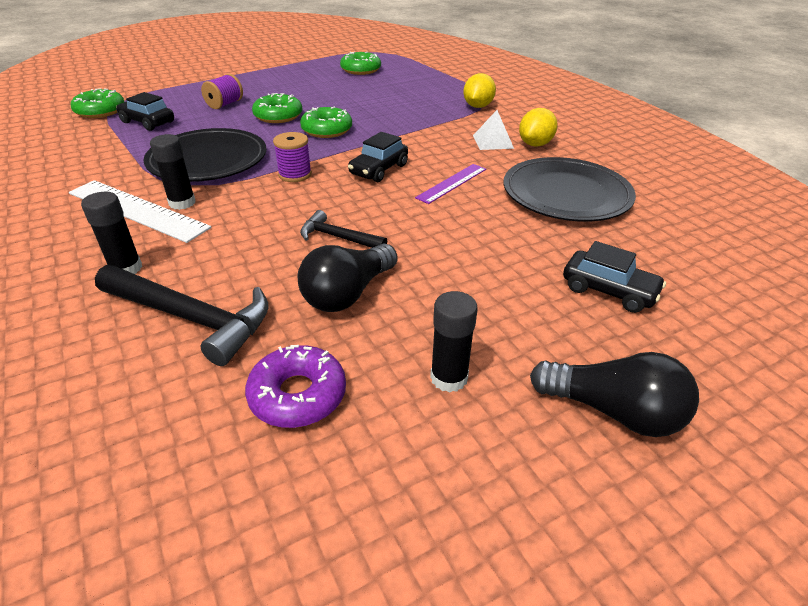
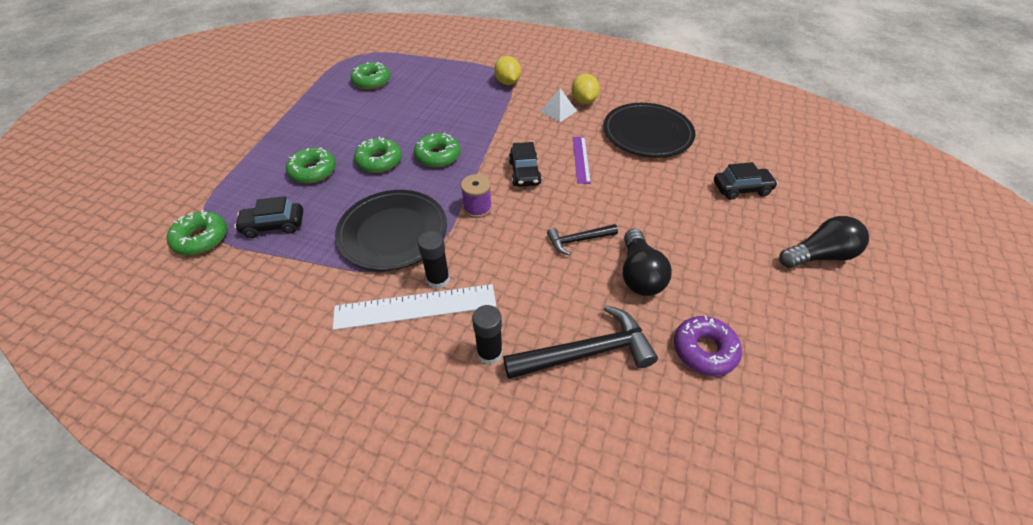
camera: 40 degrees left, 10 degrees up
(225, 104) = (313, 171): purple spool -> green donut
(449, 378) = (747, 288): black glue stick -> none

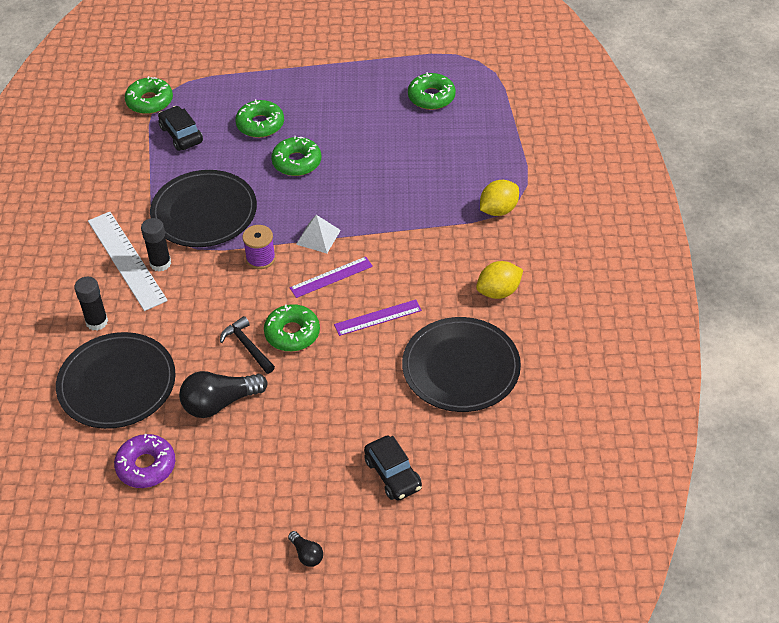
camera: 70 degrees right, 0 degrees up
(438, 156) = (326, 201): green donut -> green donut (292, 333)
(524, 173) = (331, 277): black car -> purple ruler
(558, 111) = (462, 273): white pyramid -> white pyramid (318, 237)
(586, 352) = (117, 383): black hammer -> black plate
(818, 255) = (306, 554): black light bulb -> black light bulb, size x0.50

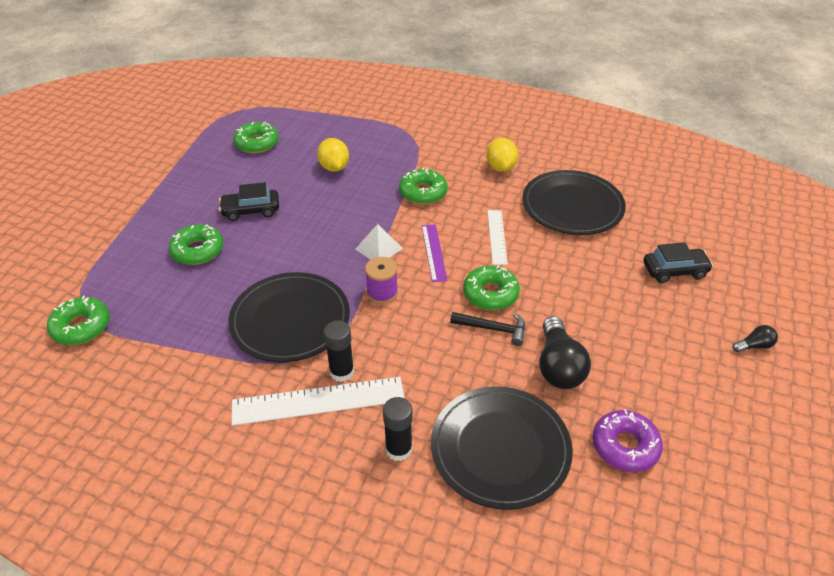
camera: 70 degrees left, 5 degrees down
(181, 135) = (159, 312): black car -> black car (251, 210)
(247, 346) = (493, 329): black hammer -> black hammer turned 150 degrees counterclockwise
(297, 162) = (271, 239): green donut -> green donut (423, 192)
(378, 317) = (497, 236): purple ruler -> white ruler
(498, 210) = (413, 145): yellow lemon -> yellow lemon (334, 167)

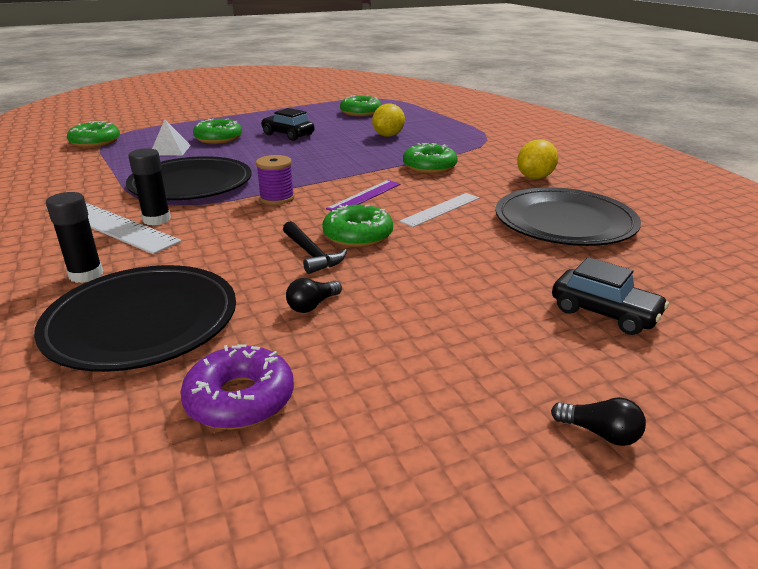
camera: 45 degrees right, 15 degrees down
(378, 248) = (328, 178): white pyramid -> white pyramid (170, 150)
(558, 366) = (312, 305): black light bulb -> black light bulb, size x0.50

